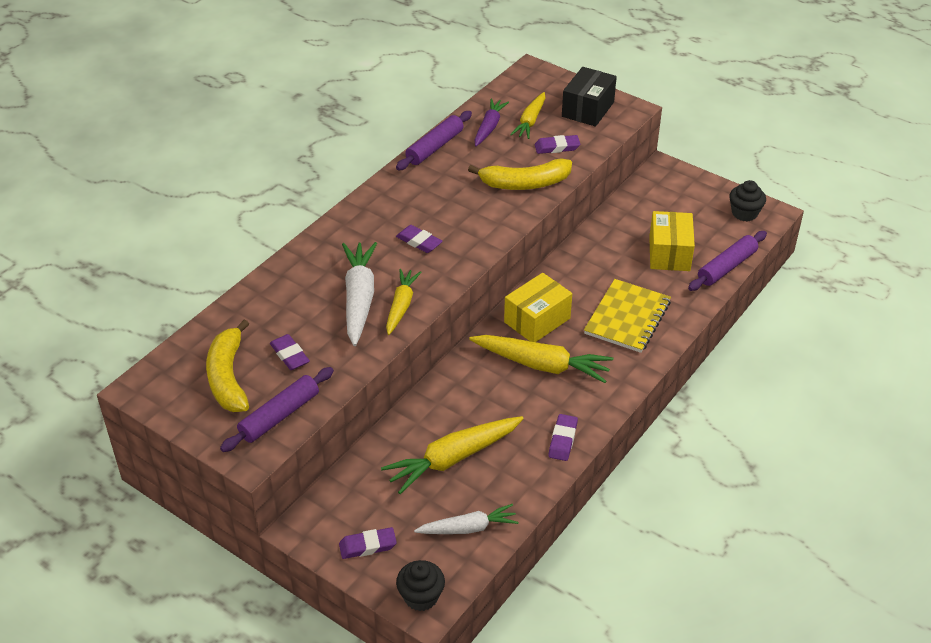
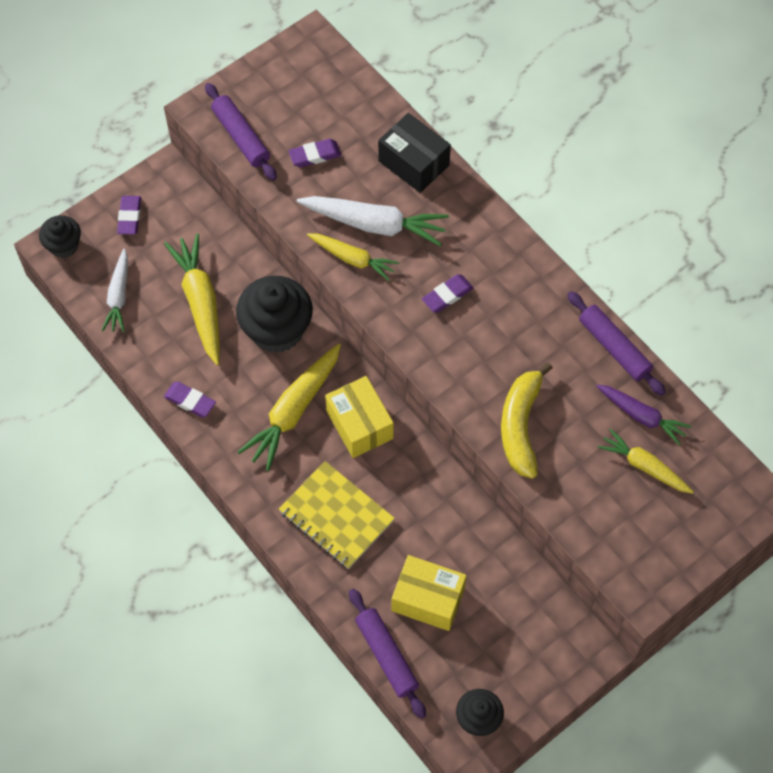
camera: 105 degrees right, 20 degrees up
(228, 377) = (302, 104): yellow banana -> none
(463, 395) = (277, 329): none -> black cupcake
(557, 147) = (583, 481): purple eraser -> none
(587, 109) = (656, 542): black box -> black box (413, 163)

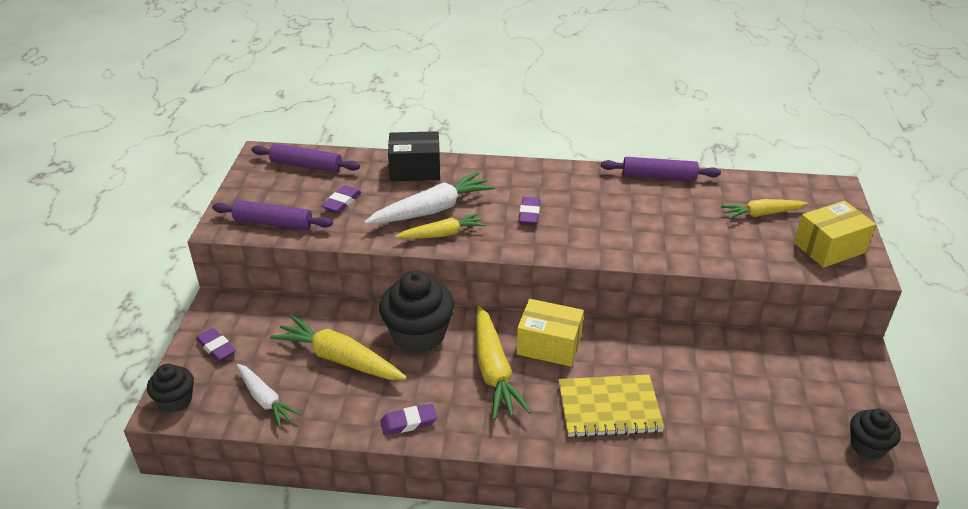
camera: 45 degrees left, 25 degrees down
(386, 655) = (762, 462): purple rolling pin -> purple rolling pin (306, 165)
(428, 599) = (734, 405): yellow box -> yellow box (829, 248)
(520, 426) = (669, 243): yellow banana -> none
(641, 416) = (722, 194): purple carrot -> none

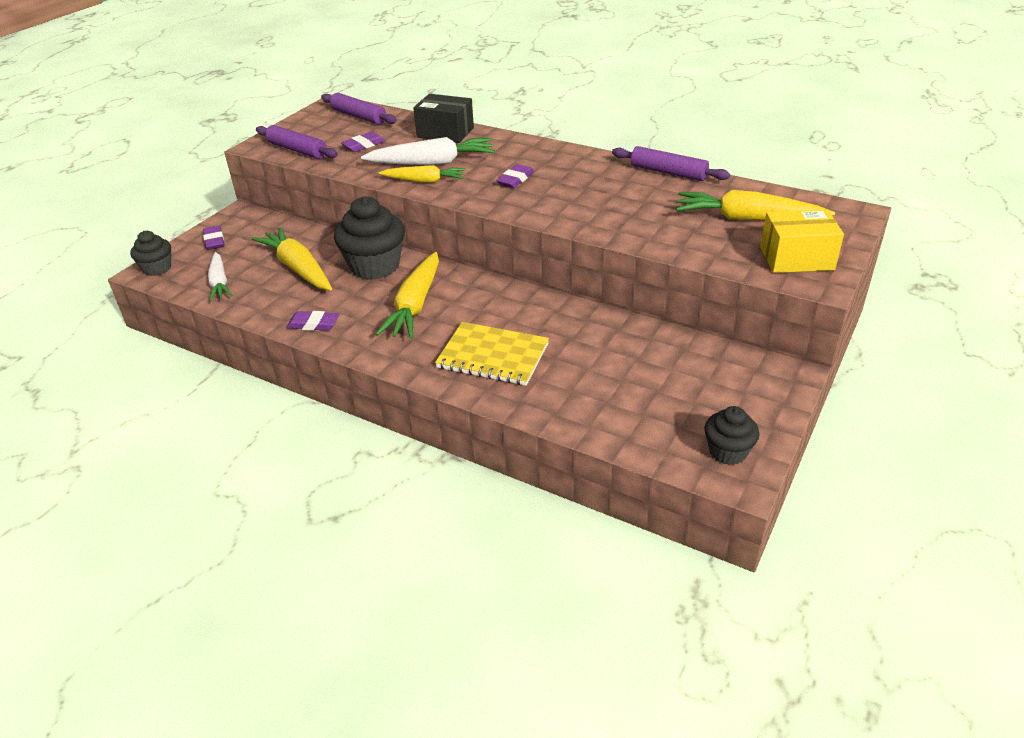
camera: 25 degrees right, 0 degrees up
(549, 345) = (480, 298): yellow box -> none
(761, 214) = (748, 219): yellow carrot -> yellow carrot, size x1.58

